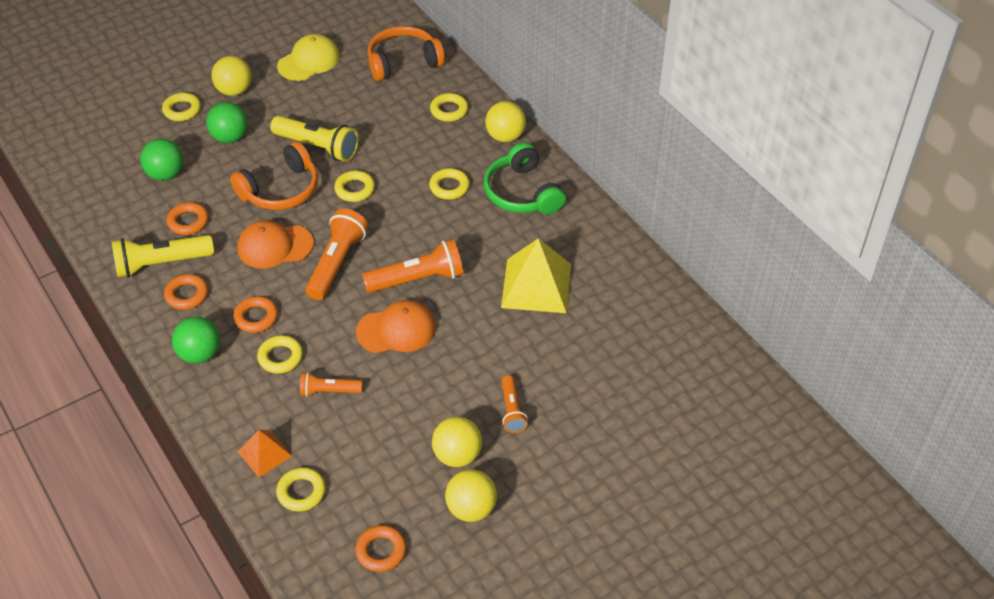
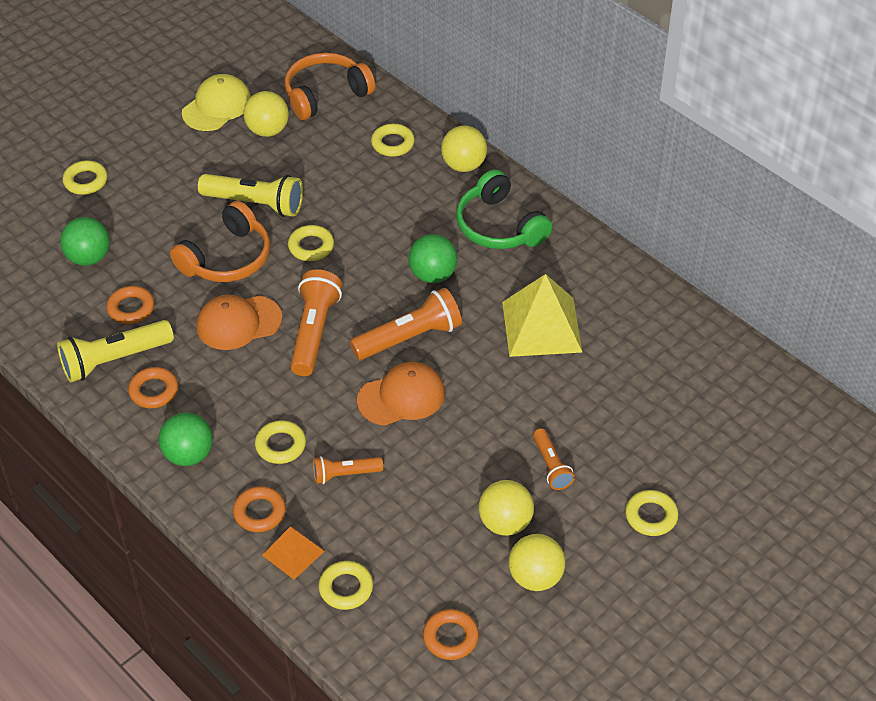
camera: 10 degrees left, 0 degrees up
(230, 137) = (151, 206): green ball -> green ball (433, 275)
(234, 91) = (140, 151): yellow ball -> yellow ball (267, 130)
(256, 317) = (240, 405): orange ring -> orange ring (259, 512)
(449, 187) = (416, 230): yellow ring -> yellow ring (651, 516)

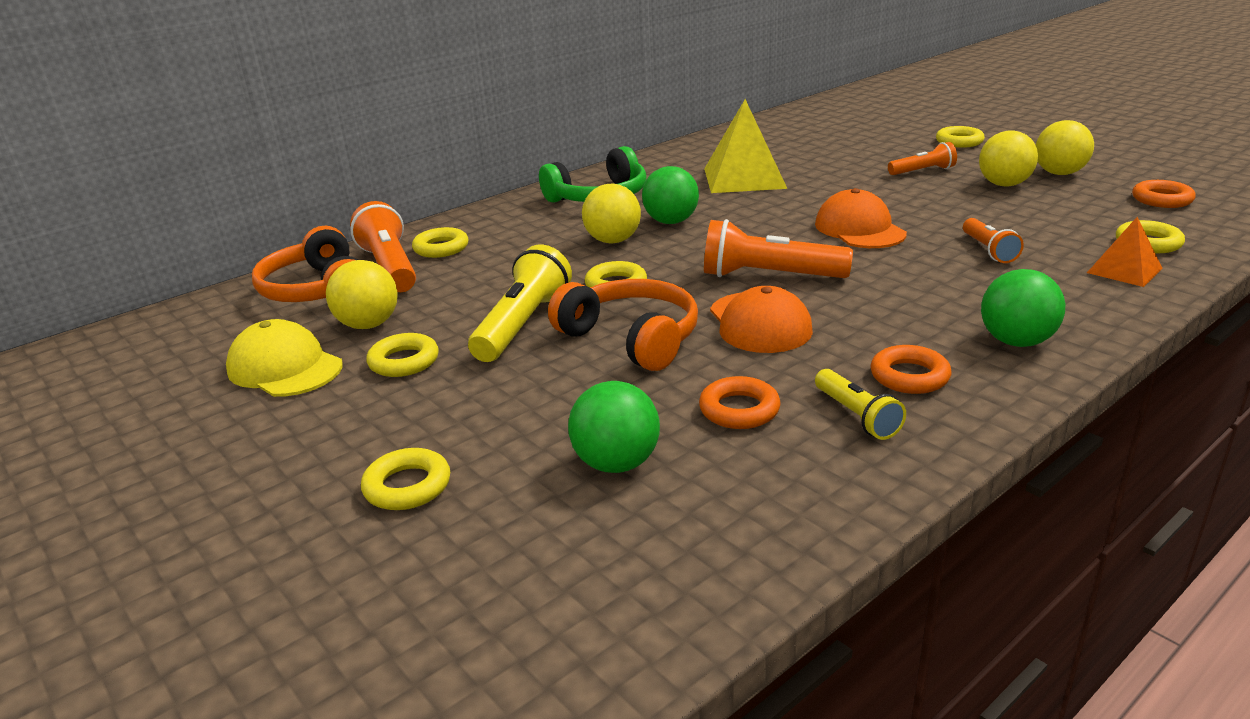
camera: 85 degrees left, 20 degrees down
(114, 360) = (856, 416): yellow flashlight -> yellow flashlight, size x0.58
(259, 512) = (1079, 291): orange ring -> none
(280, 445) = (965, 285): yellow ring -> yellow ring (404, 361)
(409, 338) = (769, 228): orange flashlight -> orange flashlight (390, 268)
(463, 165) = (497, 214): yellow ball -> yellow ball (613, 241)

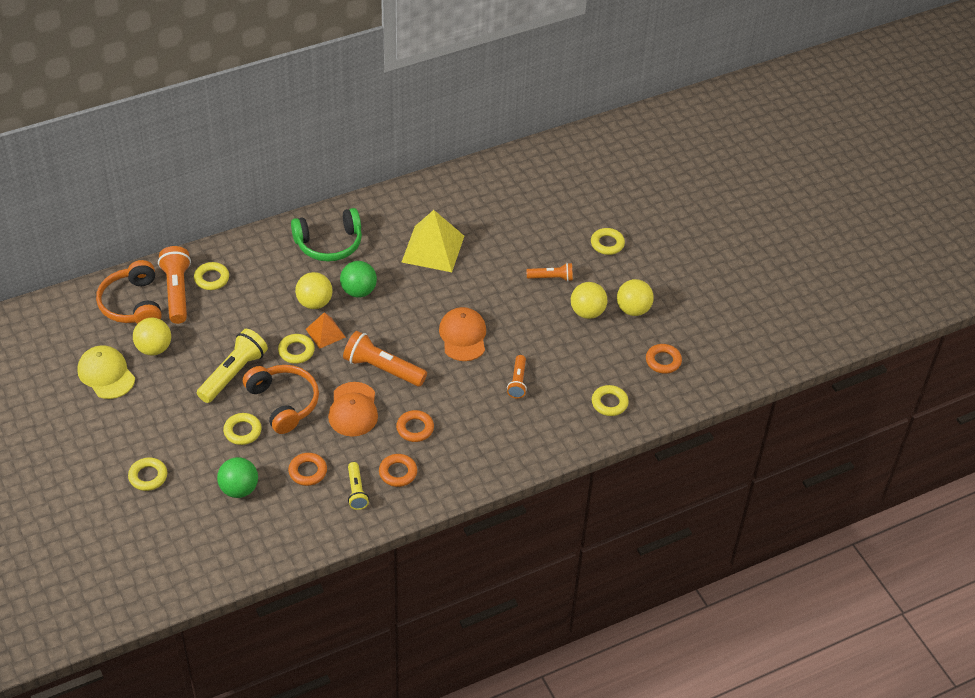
camera: 10 degrees right, 20 degrees up
(404, 361) = (165, 387): yellow ring -> yellow ring (242, 431)
(884, 322) = (415, 428): none -> orange ring
(1016, 342) = (466, 463): green ball -> none
(1124, 270) = (572, 423): orange pyramid -> orange pyramid (325, 333)

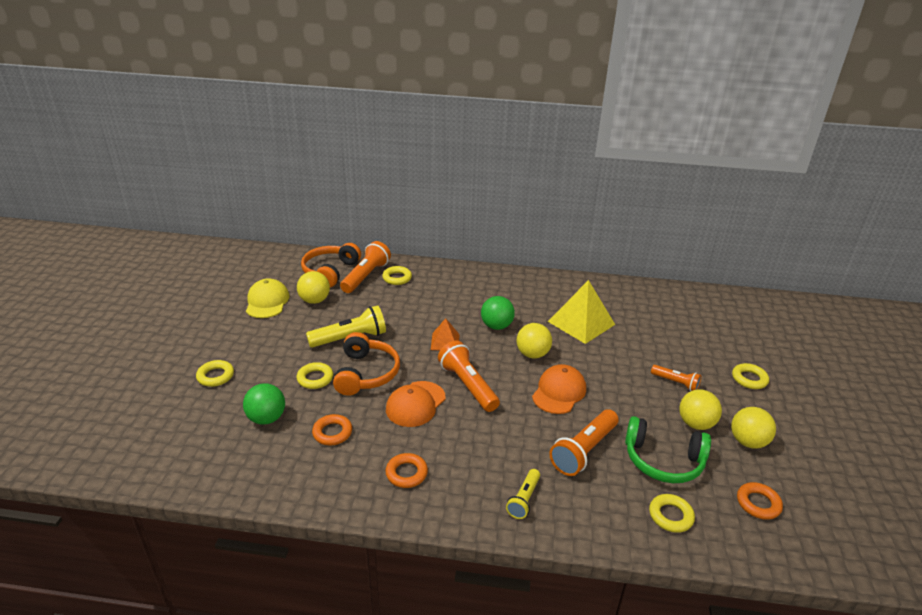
camera: 35 degrees right, 15 degrees down
(296, 351) = (411, 344): yellow ring -> none
(314, 303) = (455, 320): yellow ball -> yellow ball (532, 354)
(329, 243) = (501, 290): green headphones -> green headphones (663, 460)
(356, 491) = (356, 470): yellow flashlight -> yellow flashlight (524, 499)
(415, 428) = (455, 444): orange ring -> none
(517, 382) = (583, 451): orange flashlight -> orange flashlight, size x1.72

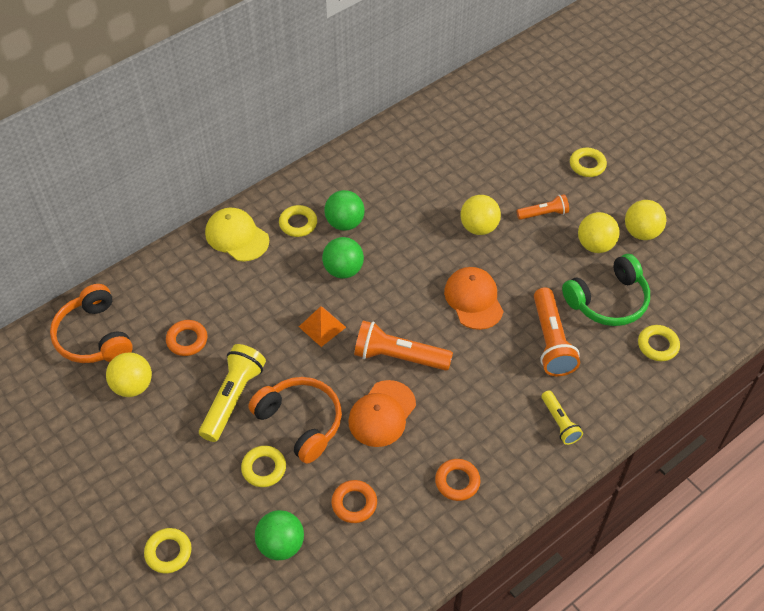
camera: 45 degrees left, 20 degrees up
(267, 302) = (85, 430): yellow cap -> yellow cap (237, 236)
(366, 276) = (141, 311): orange flashlight -> none
(397, 278) = (176, 288): yellow ring -> yellow ring (298, 223)
(415, 404) = (382, 414): orange cap -> orange cap turned 45 degrees clockwise
(529, 307) = (345, 223): none -> green ball
(532, 354) = (409, 277): yellow ball -> yellow ball (479, 227)
(581, 323) = (407, 206): yellow pyramid -> none
(758, 503) = (695, 284): orange ring -> orange ring (187, 340)

